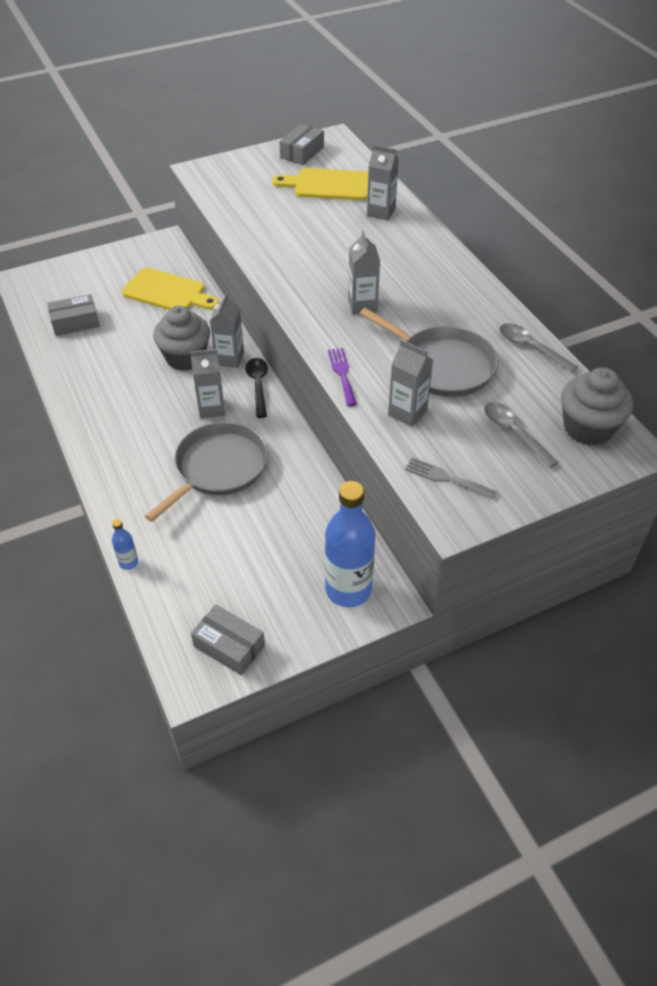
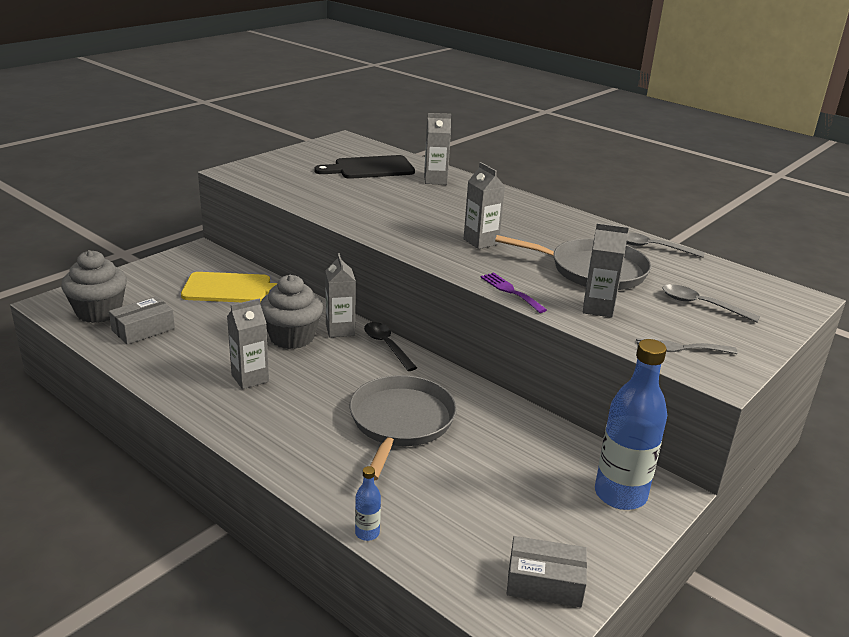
camera: 25 degrees left, 20 degrees down
(211, 408) = (353, 373): grey carton -> grey carton (250, 378)
(302, 152) = (324, 150): grey box -> none
(328, 185) = (370, 168): yellow cutting board -> black cutting board
(588, 428) = (755, 291): grey cupcake -> grey cupcake (99, 312)

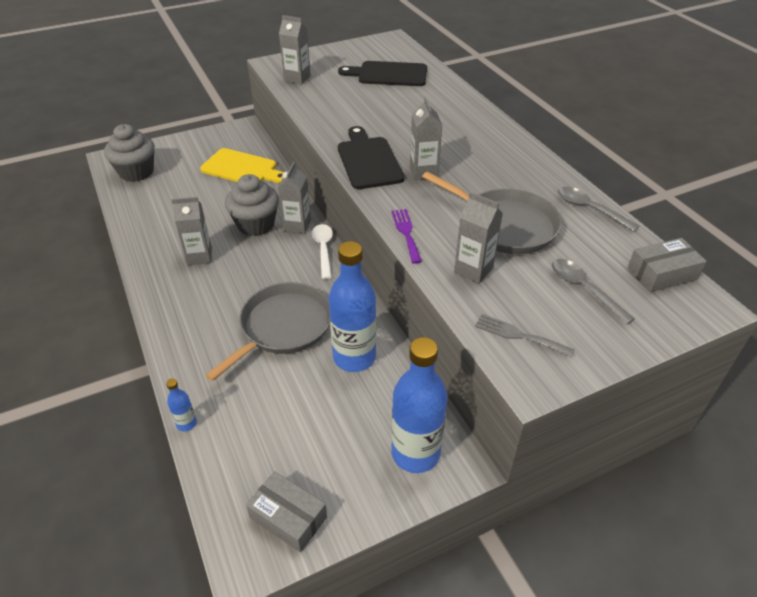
camera: 25 degrees right, 15 degrees up
(143, 329) = (155, 194): grey box -> grey box (662, 273)
(386, 346) = (323, 249): black spoon -> white spoon
(418, 240) = (368, 160): none -> black cutting board
(435, 180) = (437, 95): grey carton -> grey carton (297, 78)
(496, 431) = (354, 357): none -> blue bottle

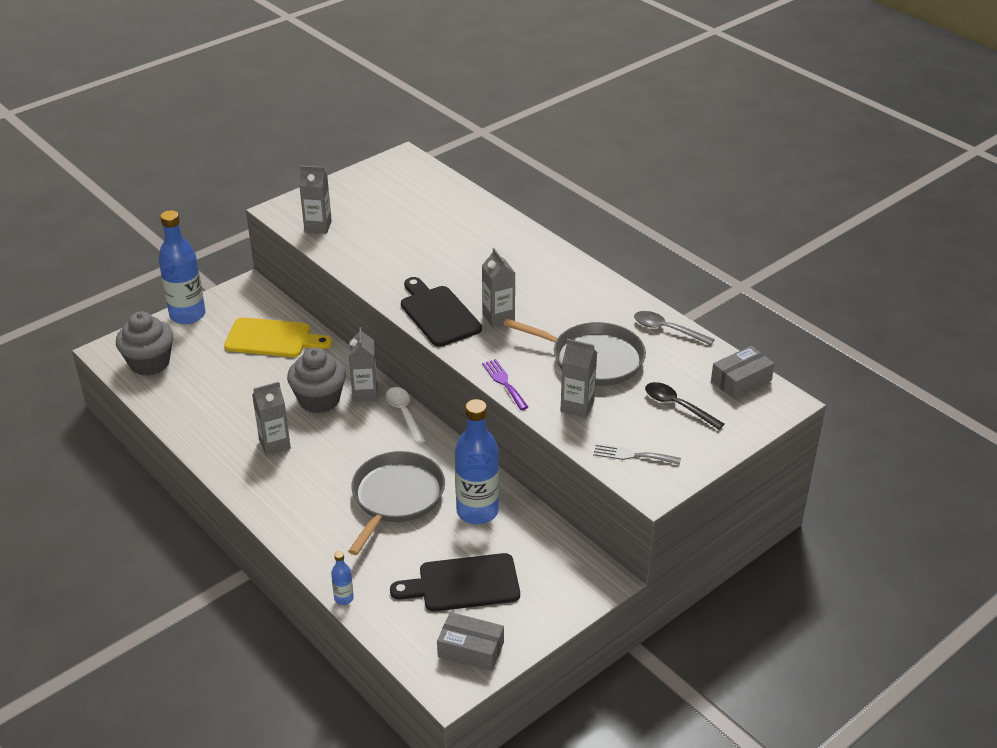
camera: 15 degrees left, 5 degrees down
(388, 74) = (418, 206): black cutting board -> black cutting board (463, 584)
(415, 453) = (562, 579): blue bottle -> blue bottle (187, 315)
(584, 289) = (677, 406): grey spoon -> black spoon

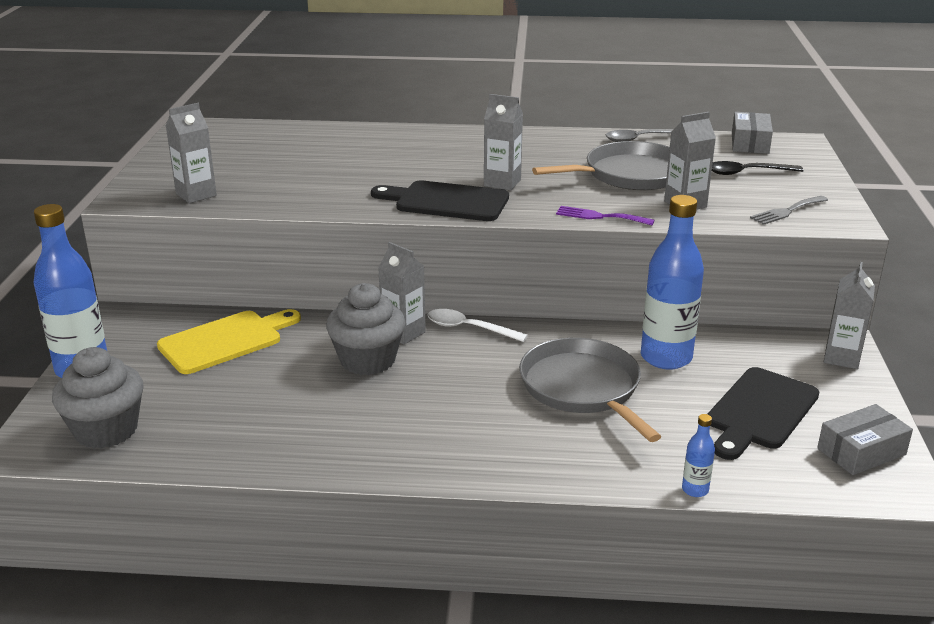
camera: 45 degrees left, 10 degrees down
(274, 444) = (389, 417): grey carton -> grey carton (841, 358)

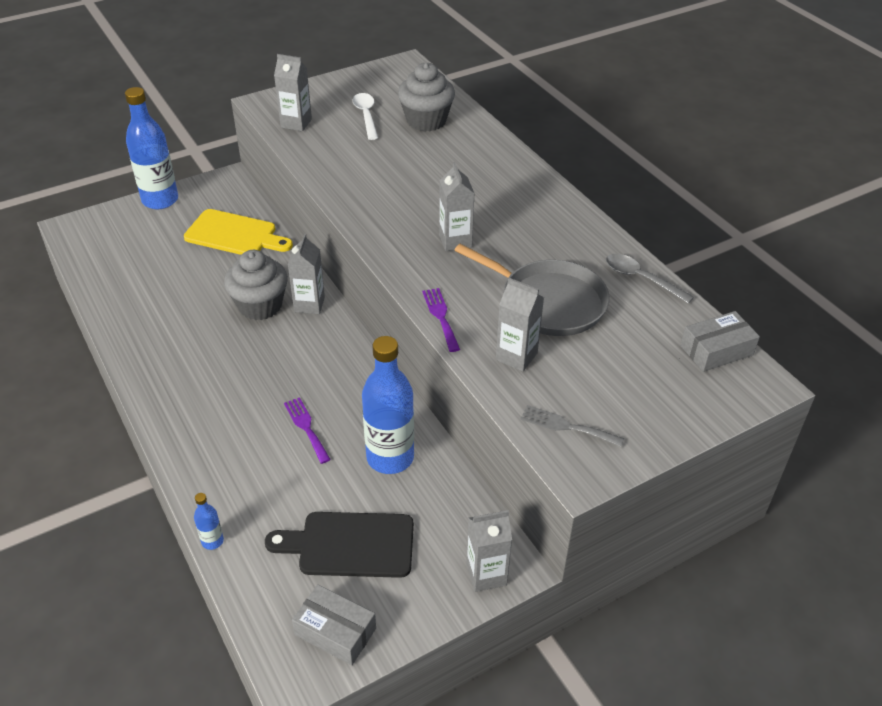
camera: 55 degrees right, 15 degrees up
(106, 430) = (105, 244): grey cupcake -> grey cupcake (426, 121)
(446, 201) = (391, 229): black cutting board -> none
(469, 328) = (343, 332): white spoon -> white spoon (366, 115)
(582, 388) = (306, 427): grey pan -> purple fork
(747, 173) = (634, 372): black spoon -> none

